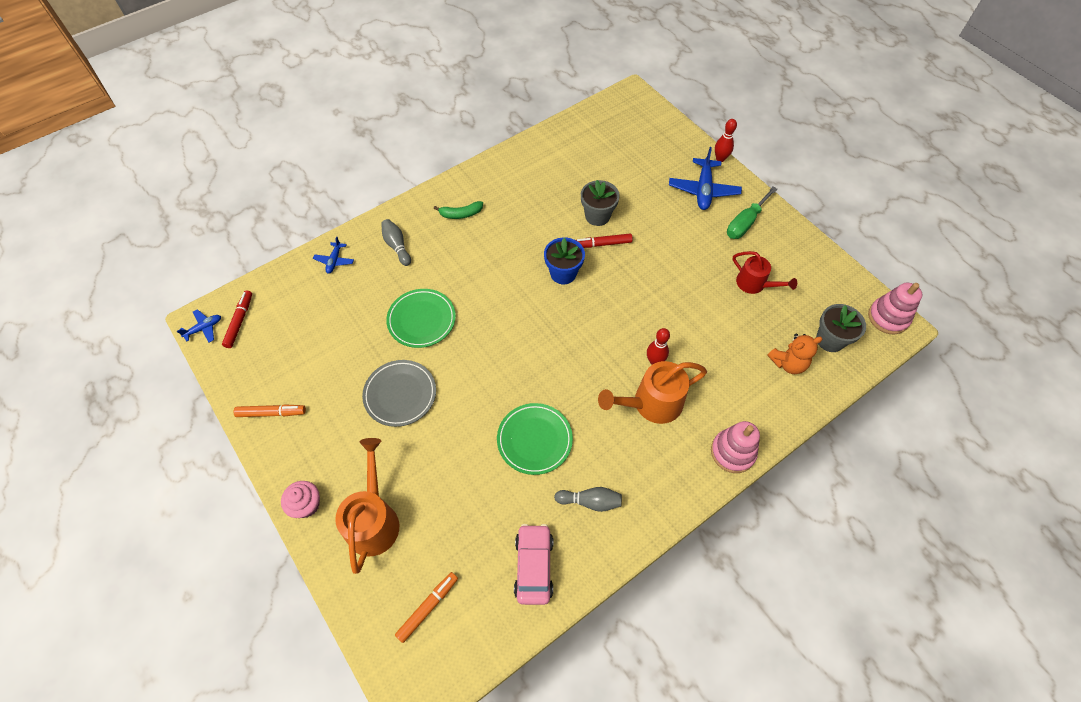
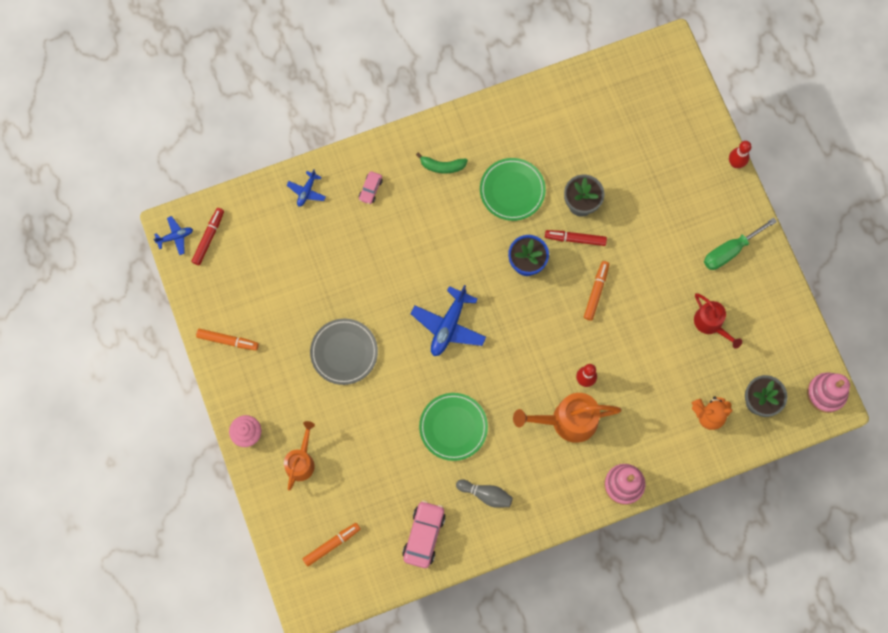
camera: 15 degrees right, 15 degrees up
(374, 519) = (301, 461): orange watering can -> orange watering can, size x0.65
(397, 246) = (370, 189): grey bowling pin -> pink car
(421, 320) = (378, 280): green plate -> green plate (512, 190)
(637, 282) = (596, 292): none -> orange marker
(703, 190) = (702, 199): blue plane -> blue plane (448, 326)

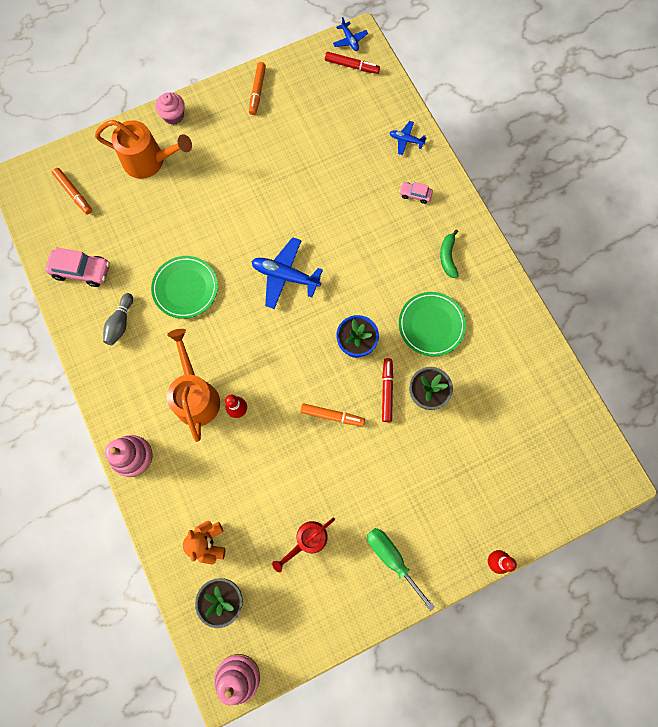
camera: 85 degrees right, 0 degrees up
(301, 461) = (149, 161): orange watering can -> orange watering can, size x1.55
(344, 352) = (253, 186): grey plate -> none

